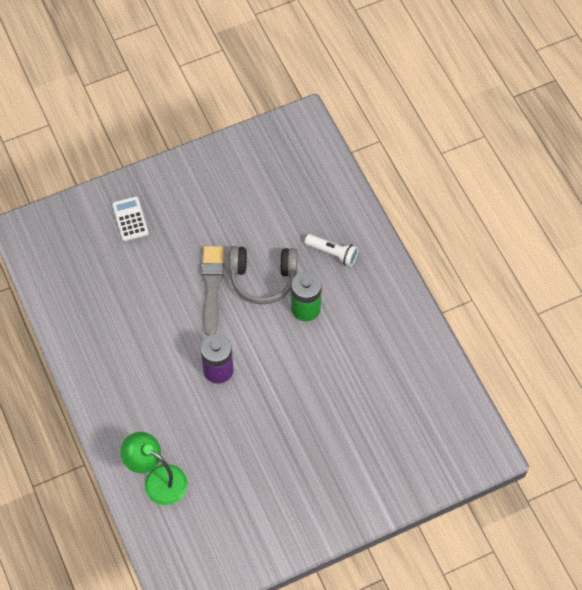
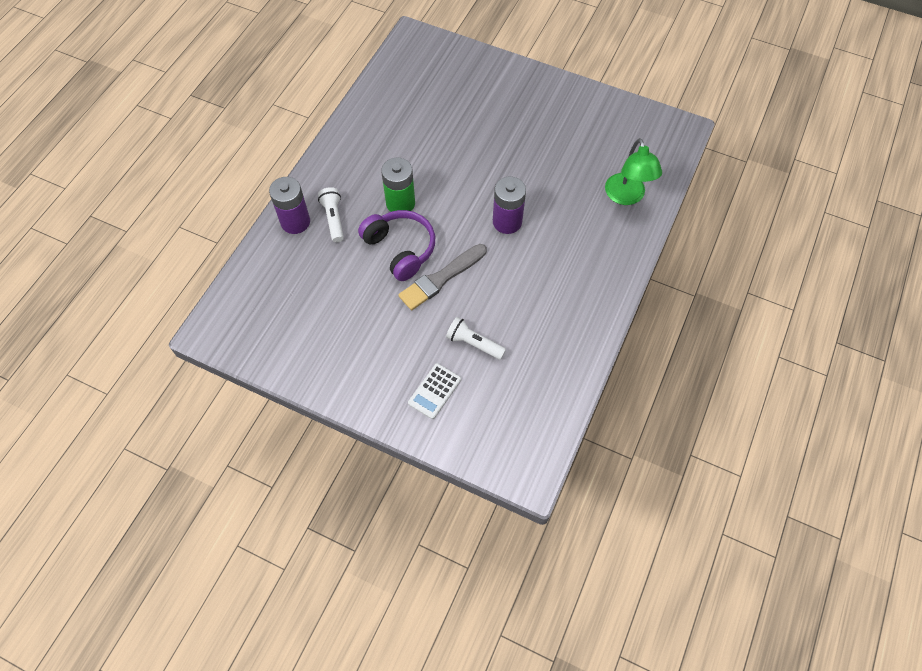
camera: 130 degrees left, 0 degrees up
(141, 268) = (474, 343): none -> white flashlight
(263, 278) = (400, 249): grey headphones -> purple headphones
(353, 226) = (295, 222): none -> purple battery

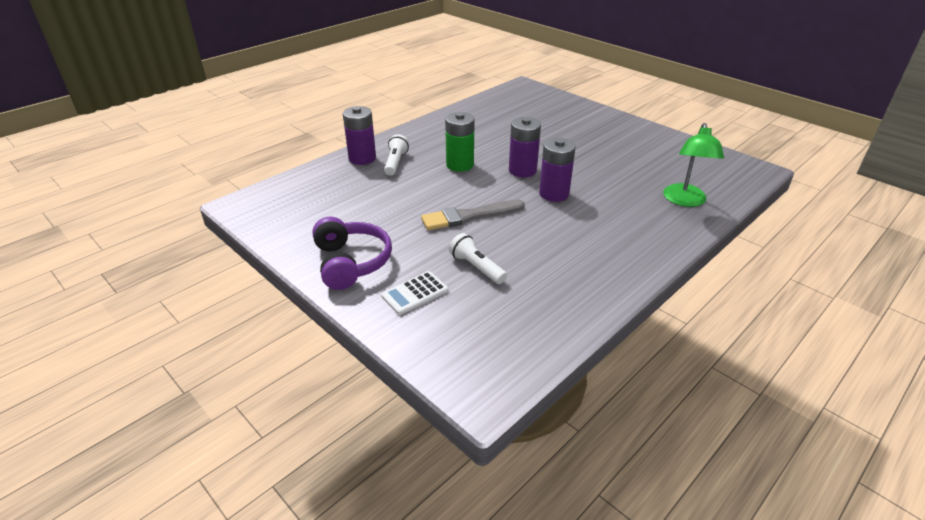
camera: 20 degrees right, 25 degrees down
(400, 249) = (442, 191): purple headphones -> purple headphones (351, 262)
(465, 194) = (522, 170): none -> purple battery

